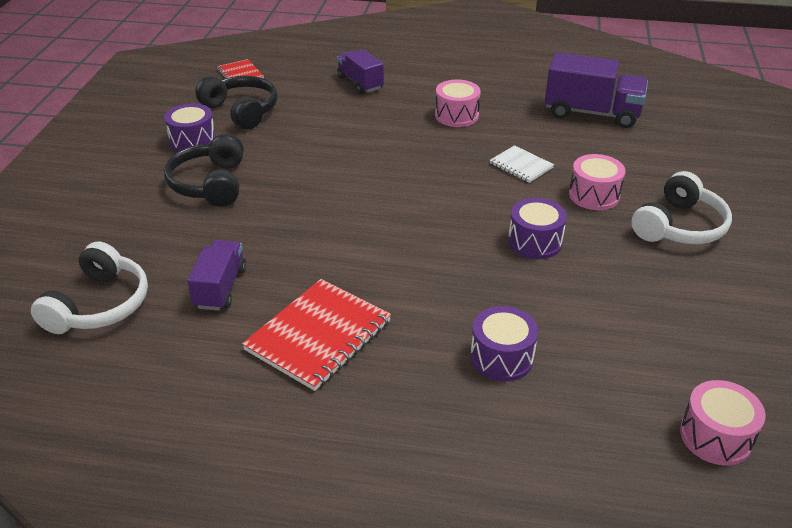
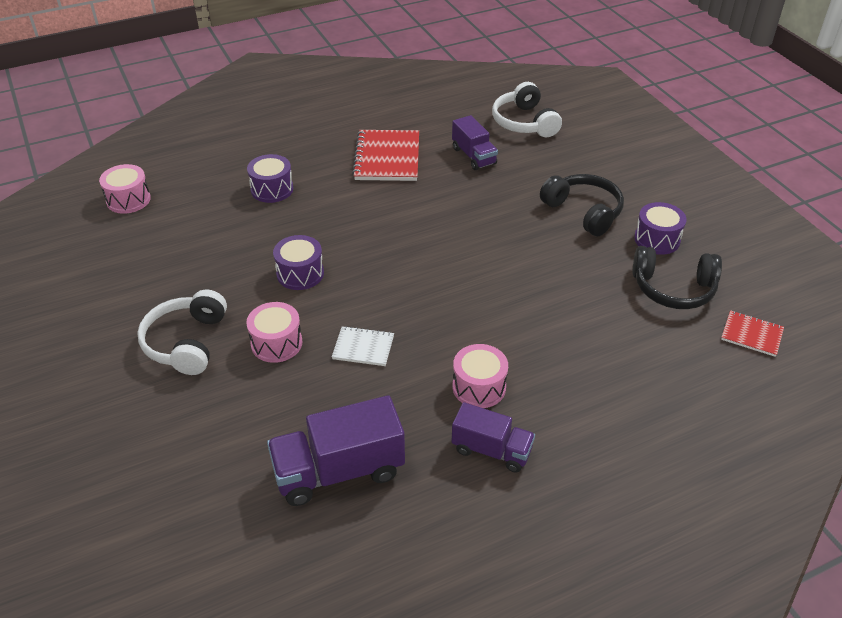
camera: 145 degrees right, 5 degrees up
(360, 83) = (626, 386): purple truck -> purple truck (491, 450)

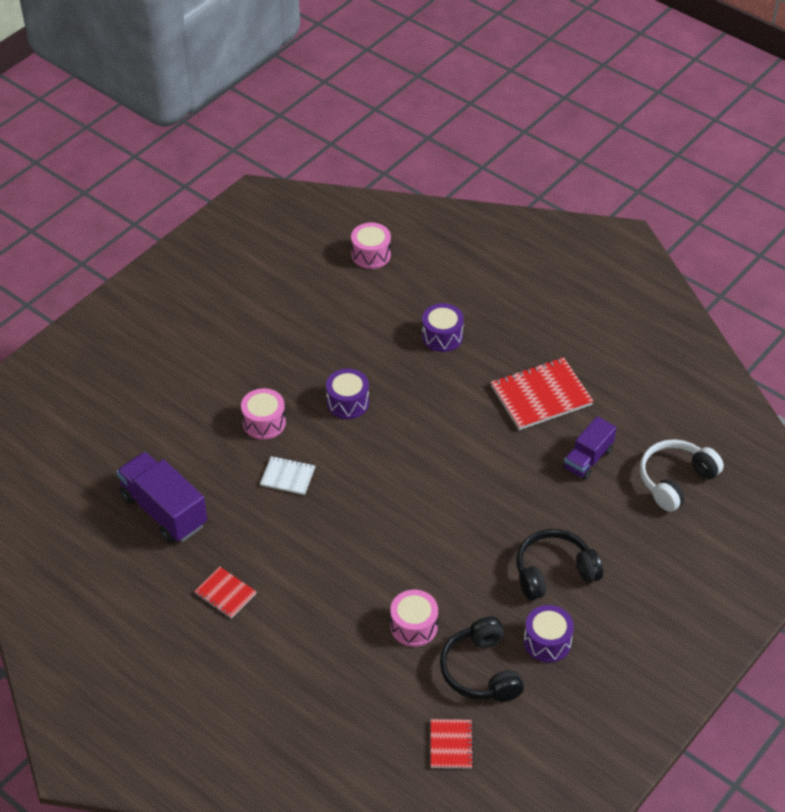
camera: 65 degrees right, 5 degrees up
(186, 342) = (237, 371): white headphones -> none
(363, 347) = (287, 477): white notebook -> white notebook turned 60 degrees counterclockwise
(479, 387) = (284, 565): pink drum -> pink drum (414, 626)
(491, 450) = (225, 593): purple truck -> red notebook
(583, 212) = (554, 572): black headphones -> black headphones turned 135 degrees counterclockwise

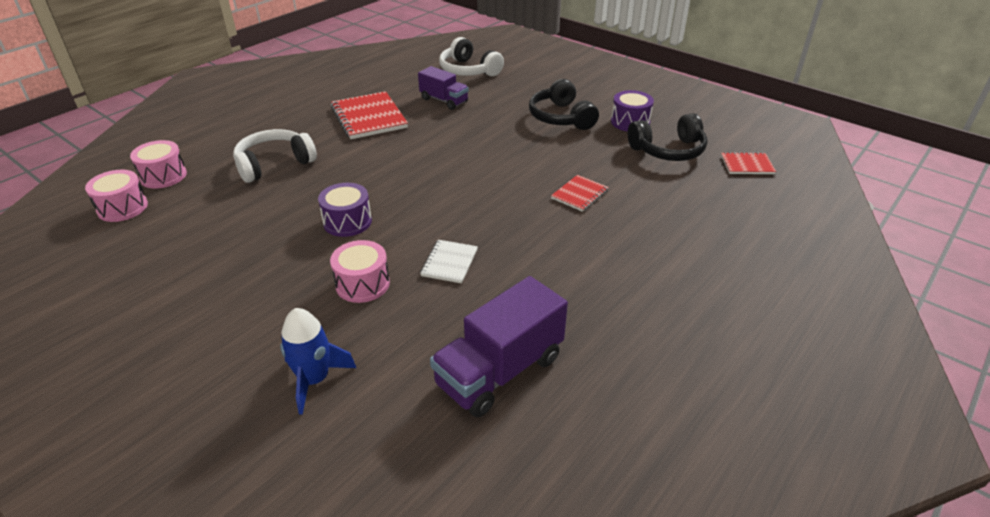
camera: 90 degrees left, 10 degrees down
(167, 409) = (314, 380): none -> blue rocket
(225, 593) = (622, 306): red notebook -> red notebook (579, 194)
(414, 626) = (632, 182): pink drum -> pink drum (163, 176)
(442, 336) = (274, 164): purple drum -> white headphones

